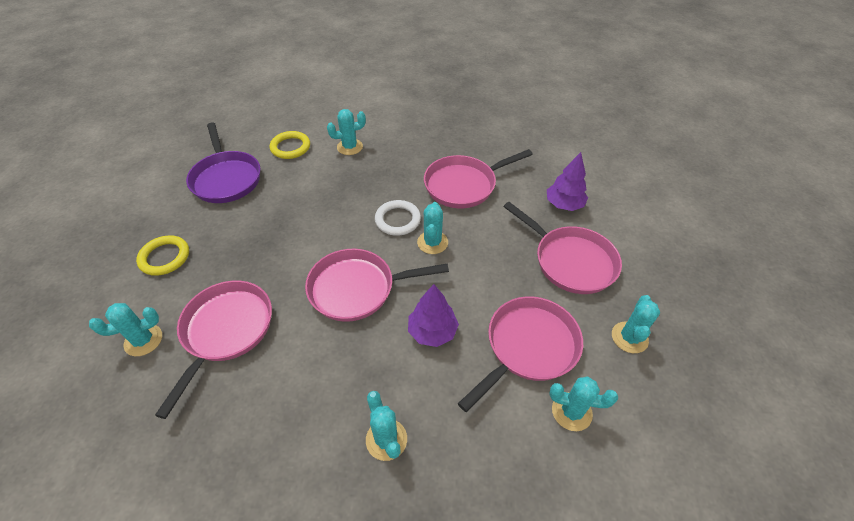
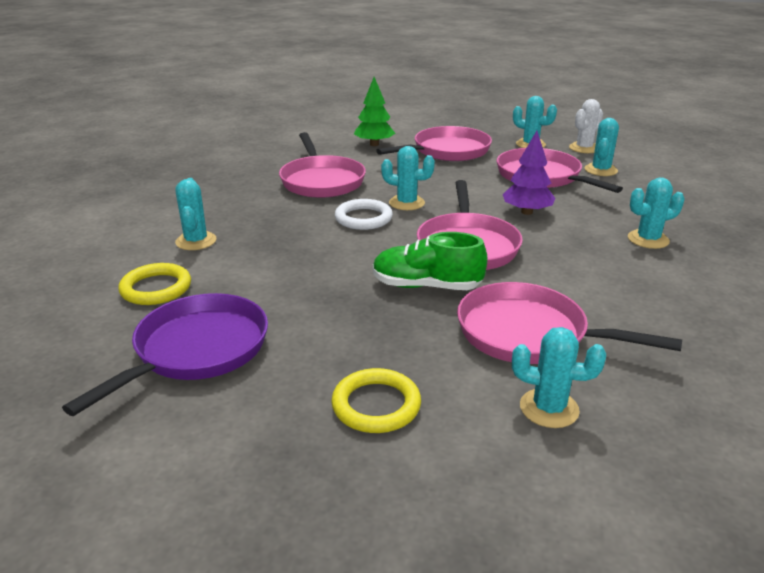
camera: 80 degrees left, 20 degrees down
(143, 340) = (549, 408): turquoise cactus -> turquoise cactus turned 60 degrees counterclockwise
(226, 178) = (196, 350): purple pan -> purple pan turned 45 degrees counterclockwise
(292, 268) = (426, 286): none -> green shoe
(564, 204) = (374, 144): purple tree -> green tree
(644, 398) = (584, 148): none -> white cactus

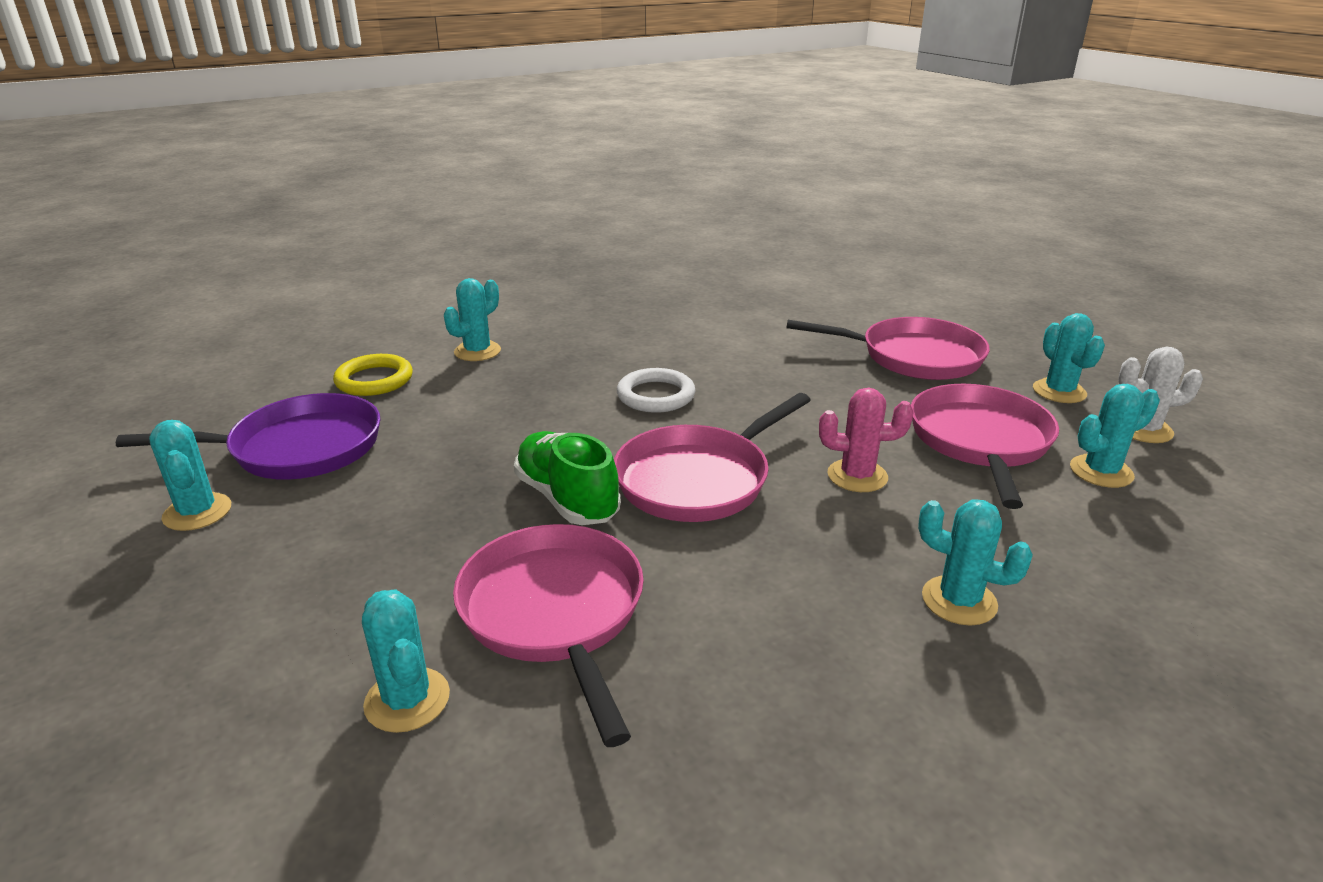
camera: 45 degrees right, 0 degrees up
(321, 181) = (696, 337): pink pan -> none
(374, 144) = (837, 316): green tree -> none
(376, 405) = (301, 581): yellow ring -> none
(406, 203) = (734, 399): turquoise cactus -> turquoise cactus (197, 512)
(526, 212) = (857, 476): purple tree -> pink cactus

